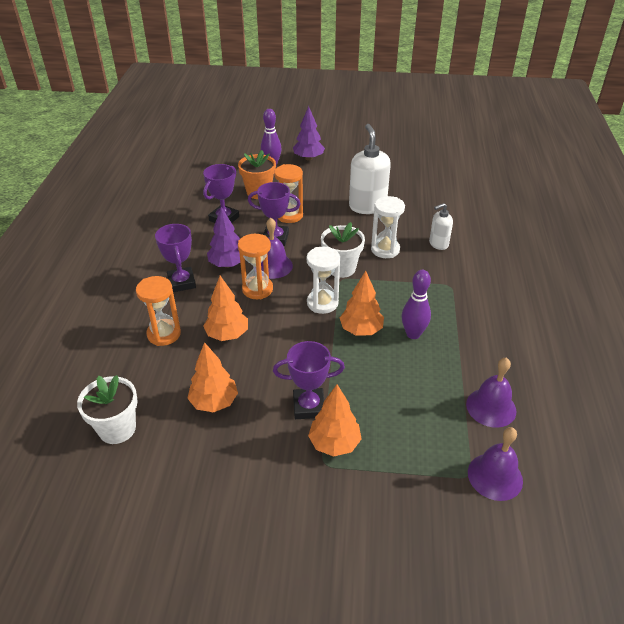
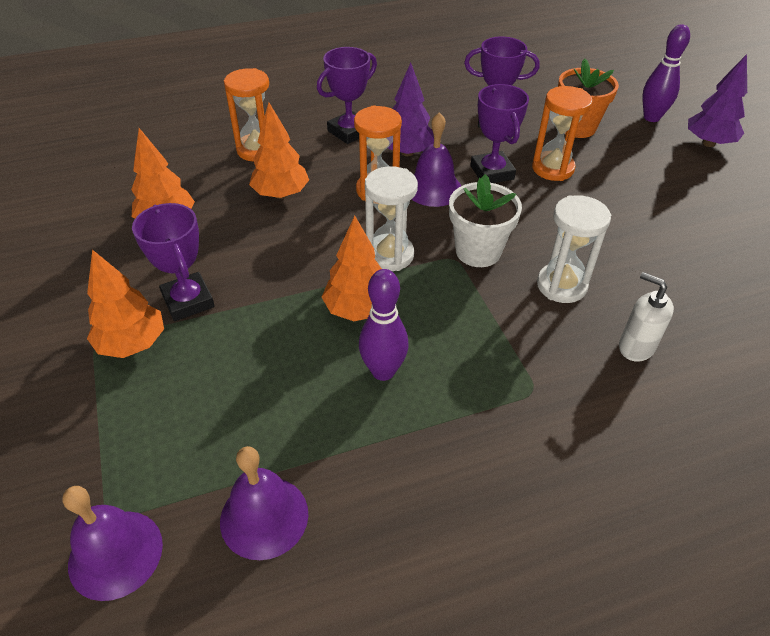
camera: 65 degrees right, 5 degrees up
(117, 429) = (107, 170): white flower pot -> none
(367, 206) = (653, 236): white soap dispenser -> none

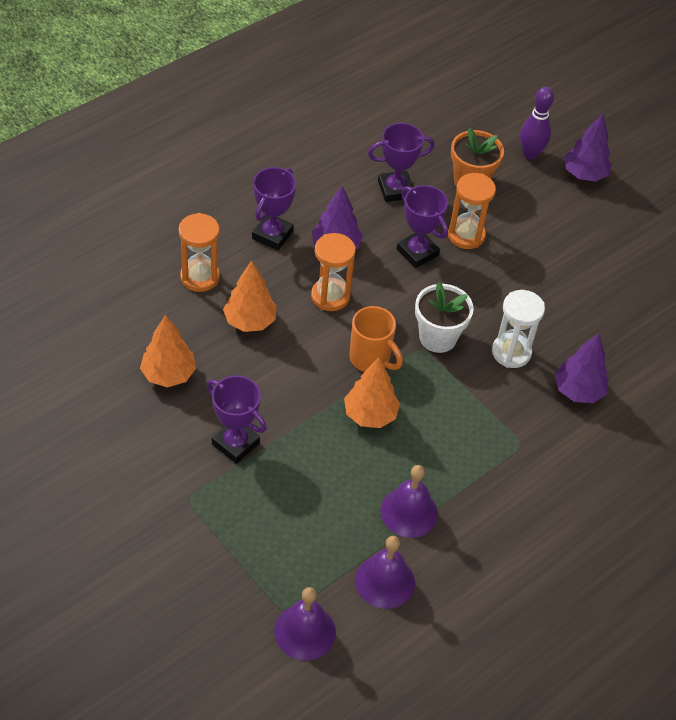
camera: 25 degrees left, 5 degrees up
(132, 344) = (216, 491): orange tree -> none
(383, 371) = (412, 459): purple bowling pin -> none
(390, 255) = (371, 359): white hourglass -> orange mug
(433, 188) = (376, 282): purple bell -> purple bell (409, 512)
(635, 347) = (578, 391): white soap dispenser -> purple tree

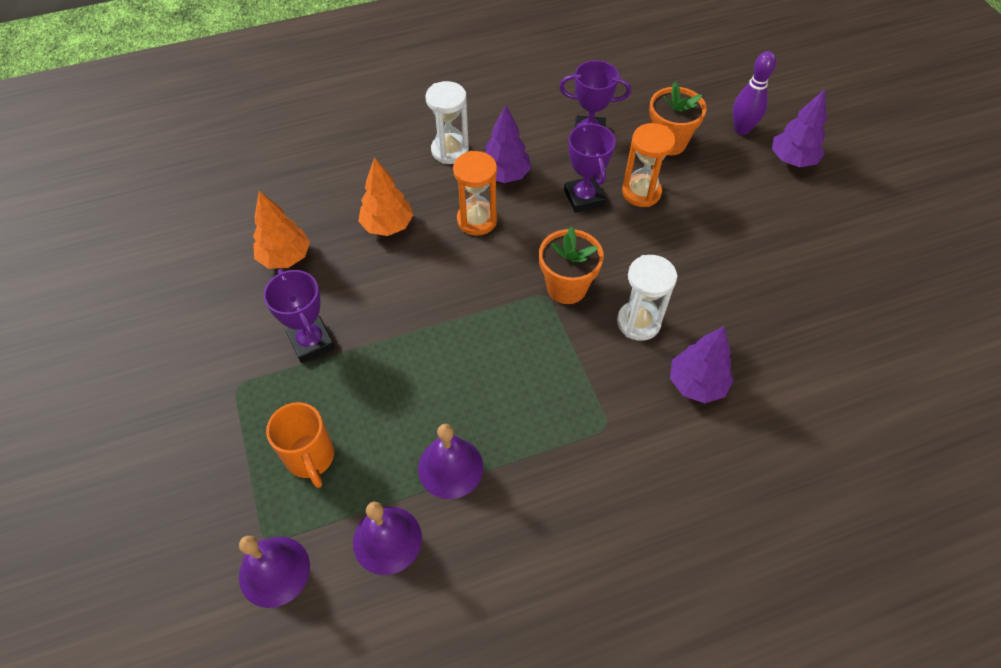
camera: 25 degrees right, 5 degrees up
(200, 277) = (363, 174): orange hourglass -> none
(272, 235) = (450, 151): purple trophy -> white hourglass
(370, 415) = (459, 349): orange tree -> none
(371, 359) = (487, 292): orange mug -> orange mug (311, 458)
(438, 337) = (566, 287): white flower pot -> orange flower pot

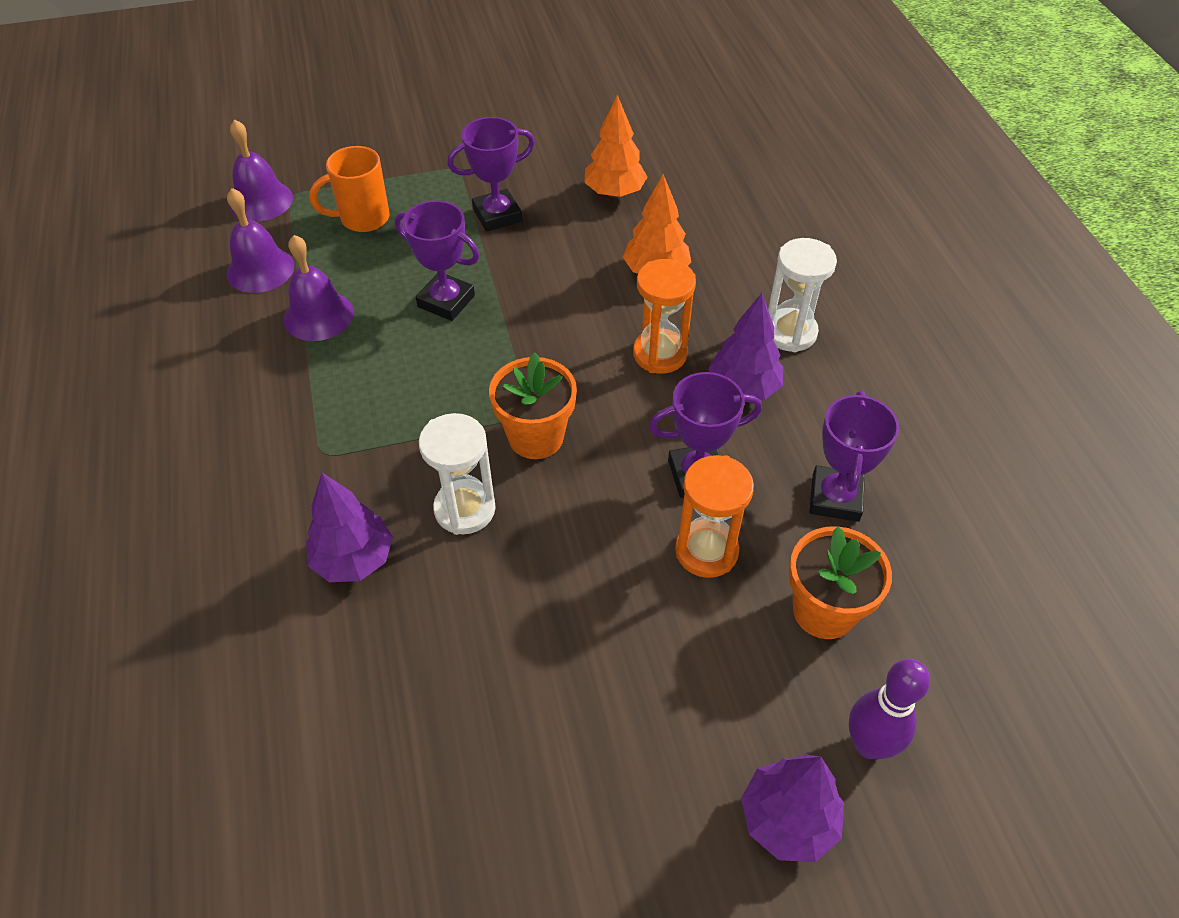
camera: 95 degrees right, 5 degrees down
(427, 366) = (446, 301): none -> purple trophy

